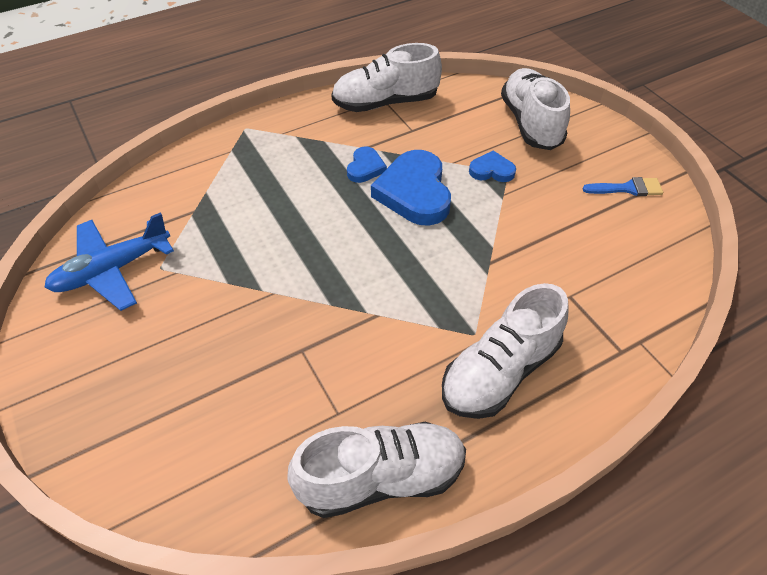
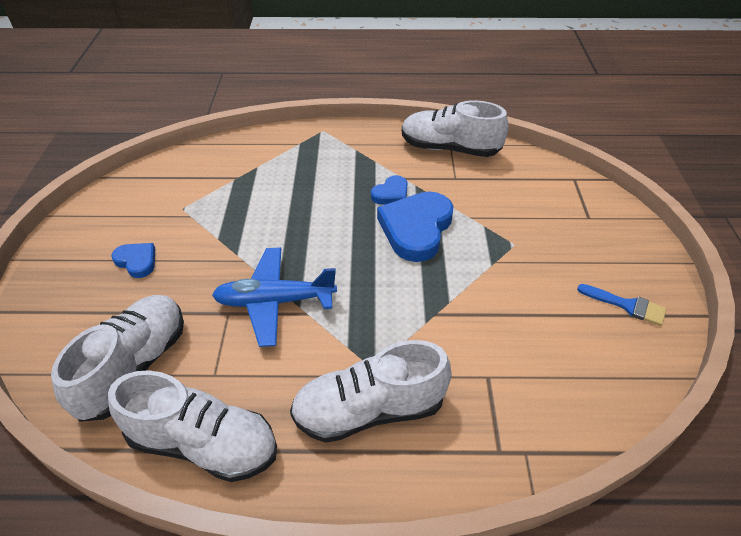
camera: 30 degrees right, 5 degrees down
(112, 270) = (152, 197): blue plane -> blue plane (275, 301)
(491, 170) = (500, 237): blue heart -> blue heart (137, 261)
(530, 123) = (571, 210): white shoe -> white shoe (134, 367)

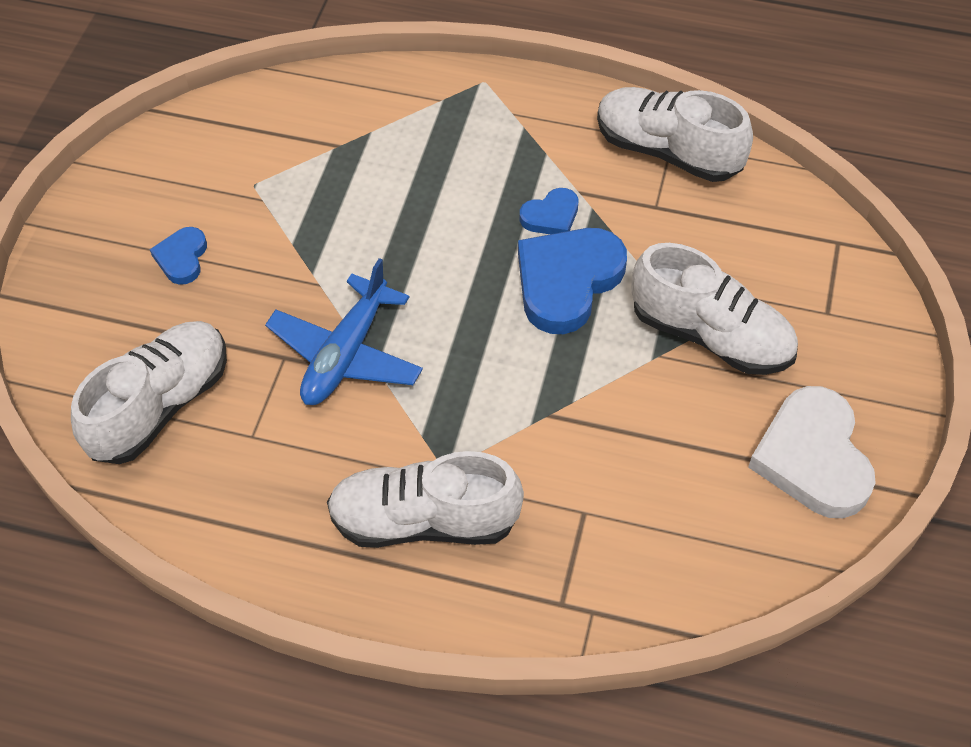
camera: 15 degrees right, 10 degrees up
(137, 261) = (182, 258): blue heart -> blue heart turned 135 degrees counterclockwise
(203, 443) = (224, 516): white shoe -> white shoe (710, 335)
(275, 301) = (346, 354): blue plane -> blue plane turned 75 degrees counterclockwise
(627, 305) = (812, 457): blue brush -> white heart

